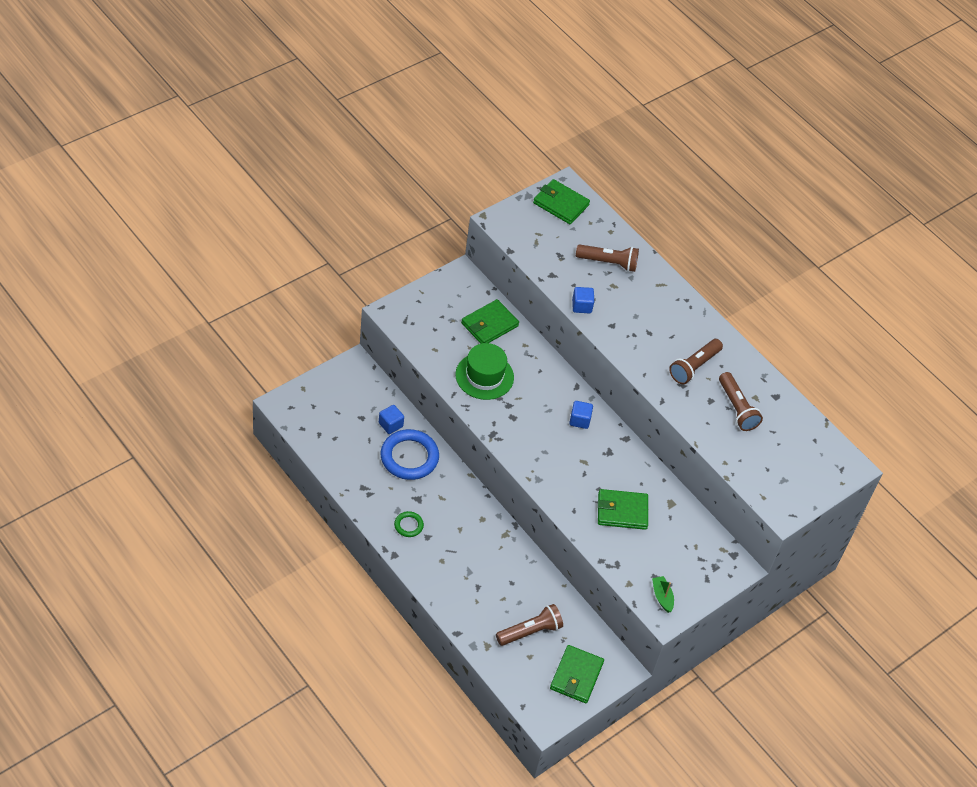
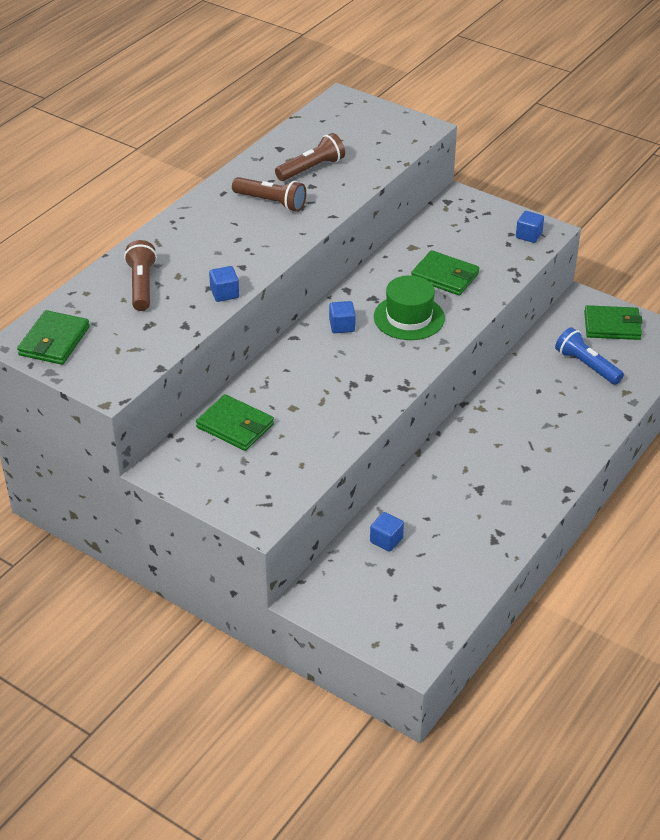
camera: 100 degrees left, 10 degrees down
(408, 525) = (521, 487): green ring -> none
(409, 457) = (425, 511): blue ring -> none
(484, 376) = (320, 412): green hat -> green hat (409, 317)
(530, 631) = (586, 366): brown flashlight -> blue flashlight
(622, 511) = (445, 276): green wallet -> green wallet turned 45 degrees counterclockwise
(662, 597) = (528, 235): green boat -> blue cube

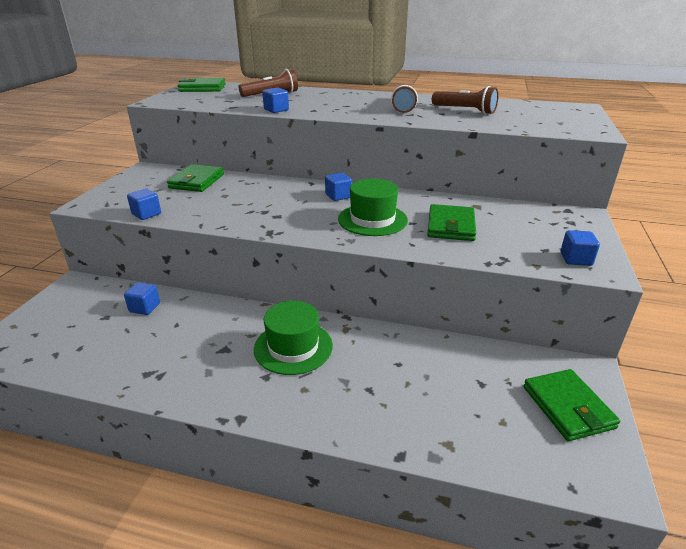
camera: 70 degrees right, 10 degrees down
(315, 471) = (146, 214): none -> blue cube
(494, 445) = (293, 347): none -> green hat
(586, 366) = (471, 396): blue flashlight -> none

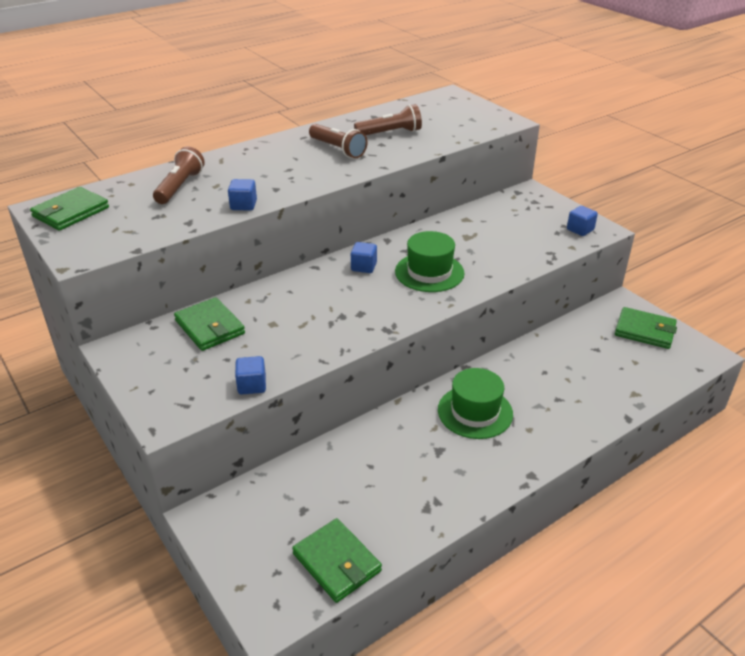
camera: 50 degrees left, 5 degrees up
(145, 308) = (317, 477): blue cube -> none
(450, 226) = (483, 246): green wallet -> green wallet (336, 562)

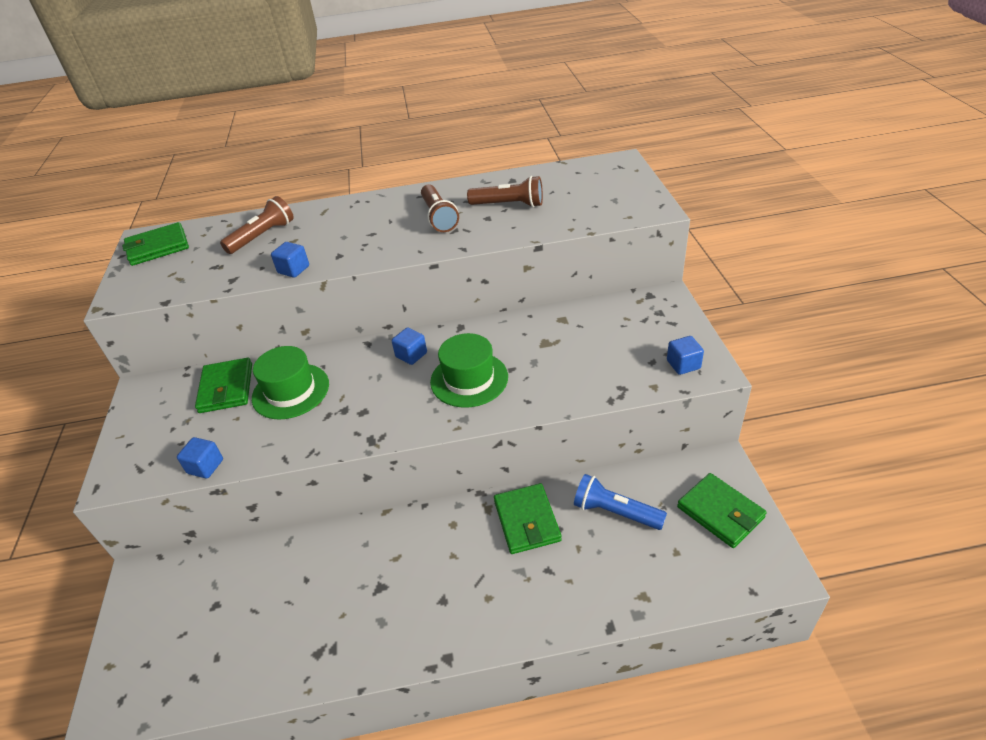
camera: 30 degrees right, 5 degrees up
(336, 562) = (198, 678): green wallet -> green wallet (526, 521)
(475, 412) = (449, 553): green hat -> green hat (290, 391)
(575, 350) = (615, 512): none -> blue flashlight

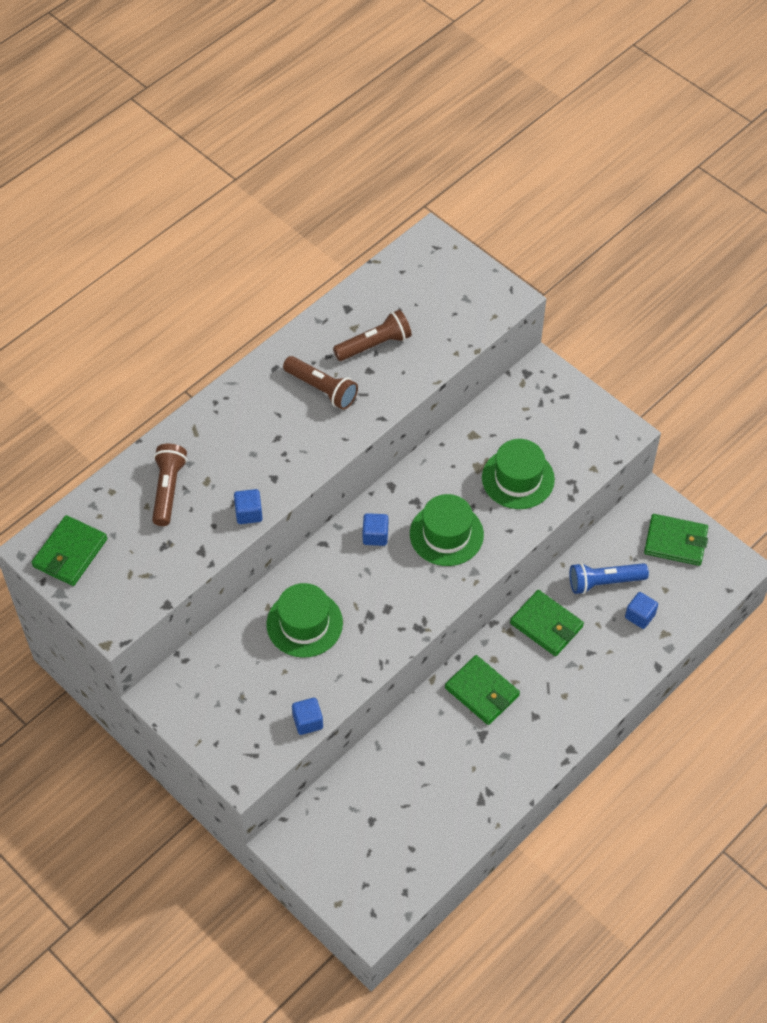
camera: 40 degrees left, 15 degrees up
(226, 388) = (241, 652): green wallet -> green wallet (482, 692)
(572, 365) = (518, 478): none -> green hat
(683, 364) = (601, 436): blue cube -> blue cube (640, 616)

